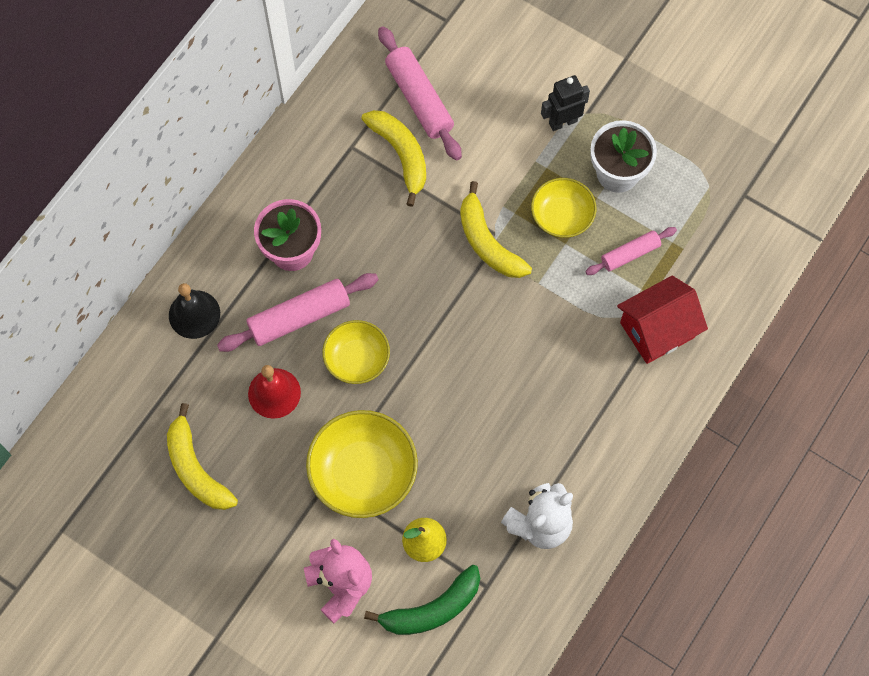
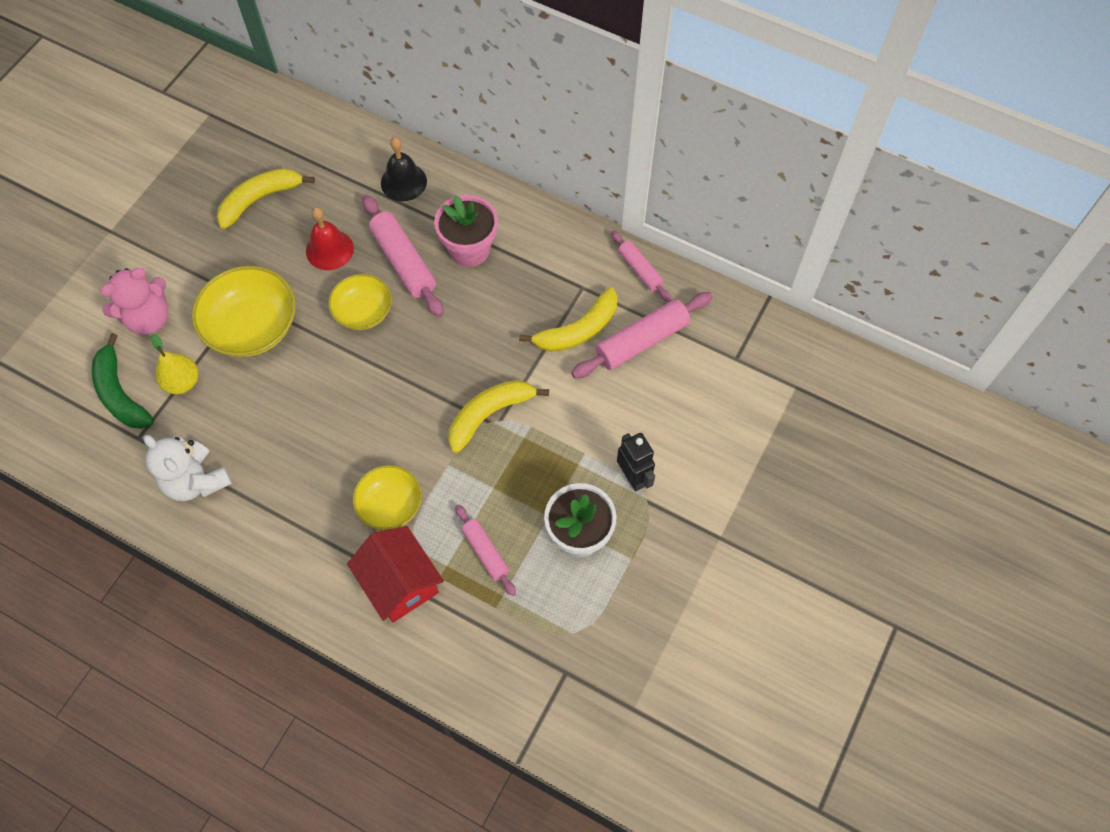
camera: 85 degrees right, 5 degrees down
(337, 92) = (640, 270): none -> pink rolling pin
(562, 216) = (524, 482): yellow bowl -> yellow bowl (390, 505)

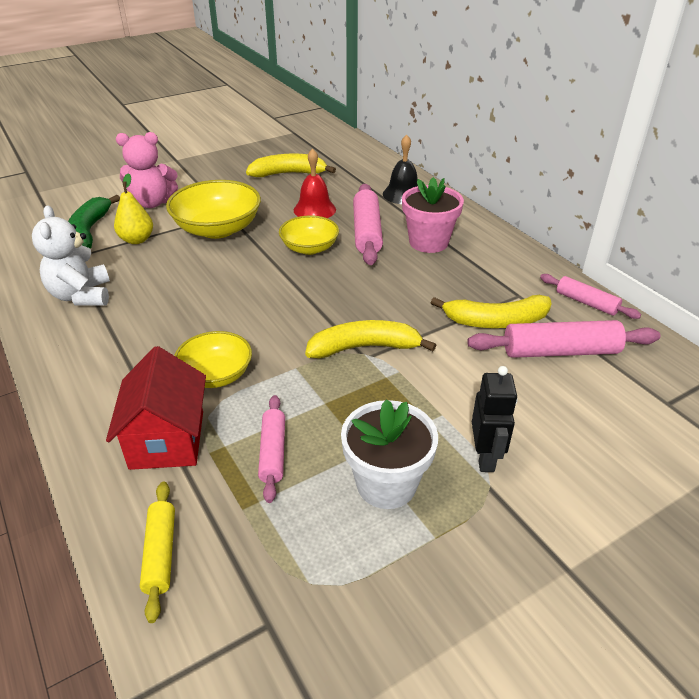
camera: 30 degrees right, 25 degrees down
(466, 667) = (161, 553): none -> yellow rolling pin
(640, 270) = (586, 302): pink rolling pin -> pink rolling pin turned 45 degrees counterclockwise

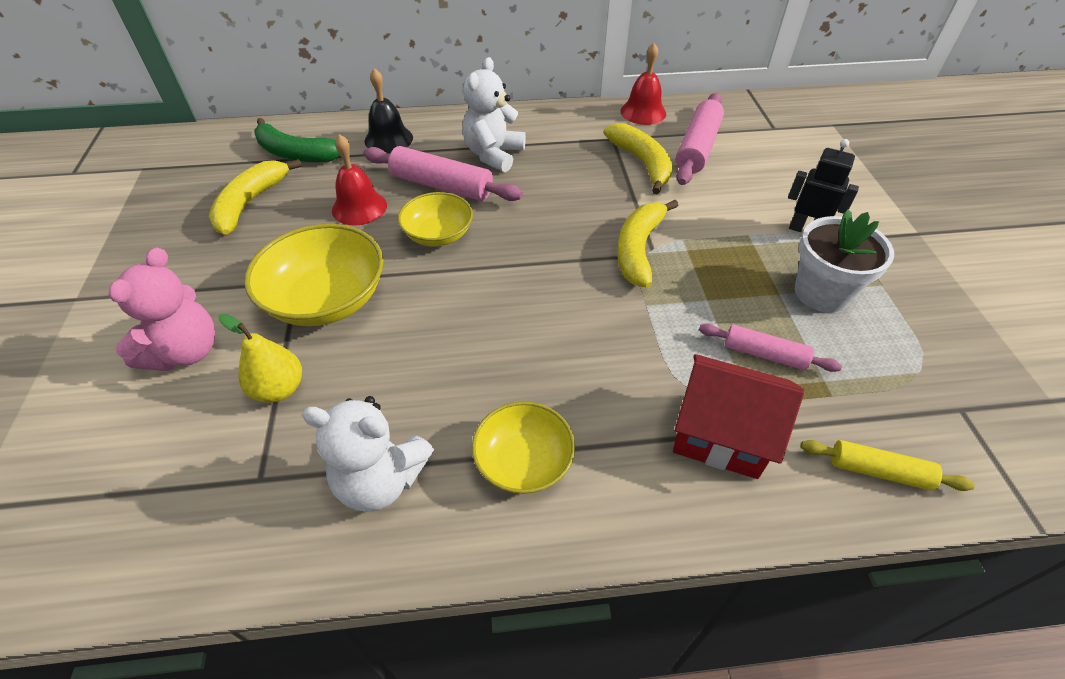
camera: 65 degrees left, 10 degrees up
(89, 231) = (198, 444): green banana -> green banana (295, 153)
(216, 375) = (629, 370): yellow bowl -> yellow bowl (523, 461)
(428, 242) = (493, 155): pink flower pot -> white teddy bear
(496, 321) = (642, 163): yellow banana -> yellow banana turned 45 degrees counterclockwise
(586, 302) = (643, 112): pink rolling pin -> red bell

